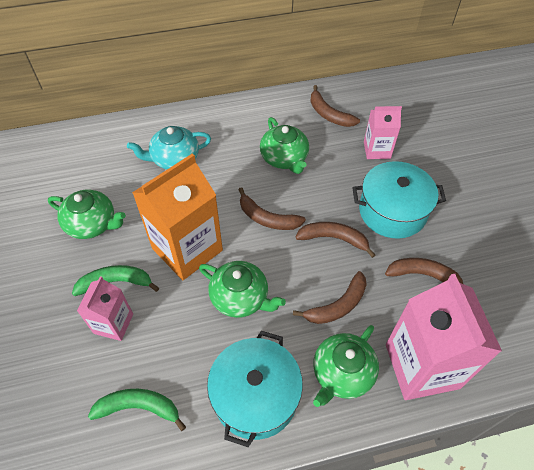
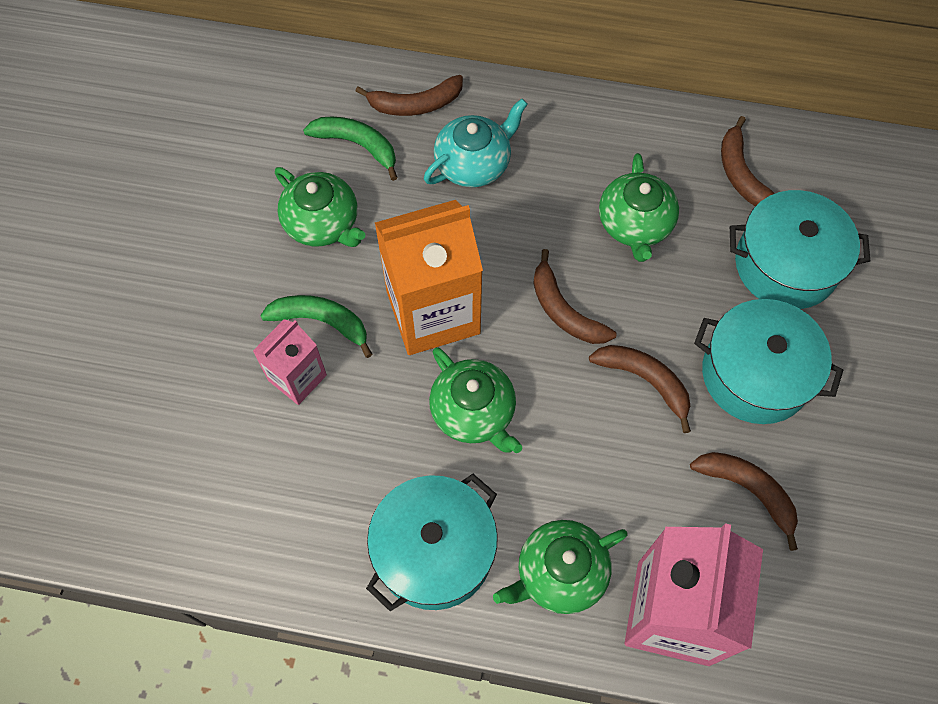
camera: 25 degrees right, 10 degrees up
(139, 407) = (287, 500): green banana -> green banana (357, 145)
(174, 159) = (474, 164): turquoise teapot -> turquoise teapot turned 135 degrees clockwise
(337, 305) = (600, 480): brown banana -> brown banana (415, 104)
(377, 150) = (786, 265): pink carton -> turquoise pot

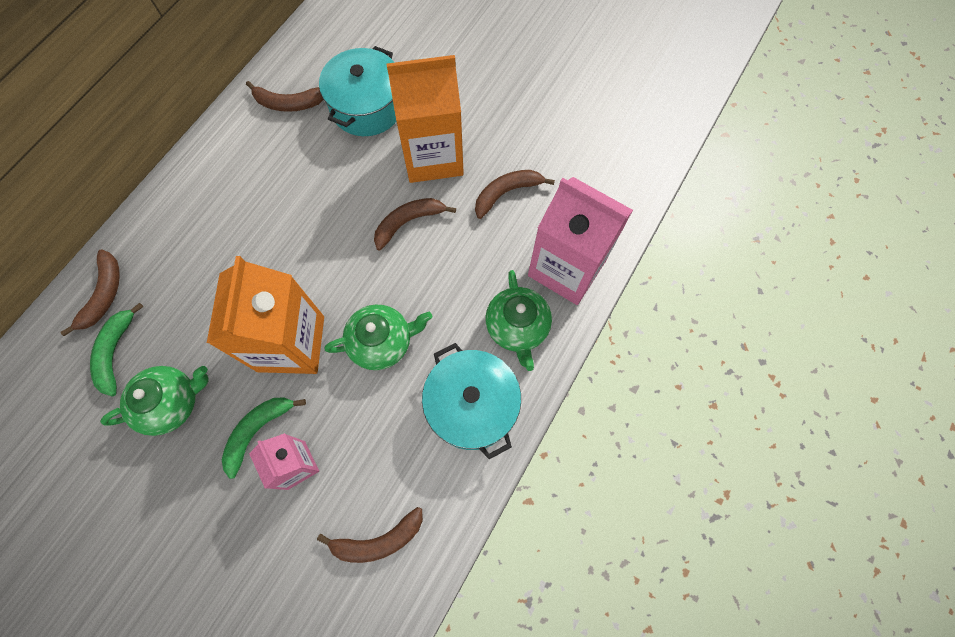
camera: 70 degrees left, 5 degrees up
(357, 145) = (115, 352): green banana -> green banana turned 45 degrees counterclockwise
(474, 164) = (183, 270): turquoise teapot -> none
(564, 310) = (333, 253): brown banana -> brown banana (378, 540)
(635, 224) = (291, 182): green teapot -> none
(755, 374) = (433, 156): turquoise pot -> orange carton

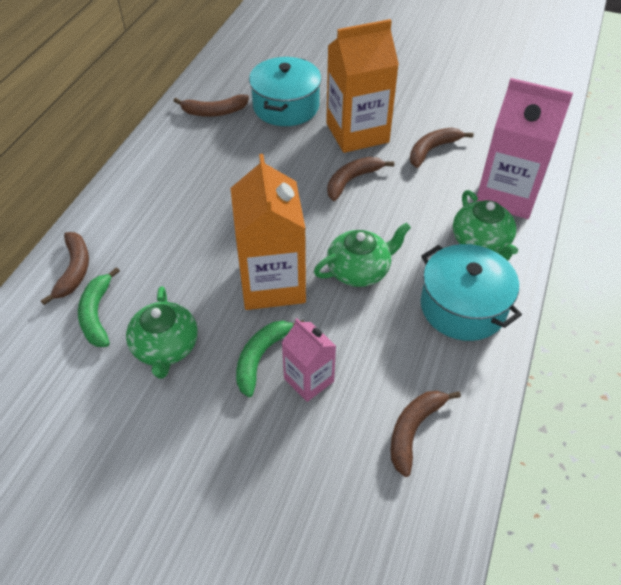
camera: 10 degrees left, 20 degrees down
(171, 403) = (165, 347): green teapot -> green teapot turned 120 degrees clockwise
(378, 540) = (413, 430): brown banana -> brown banana turned 150 degrees clockwise

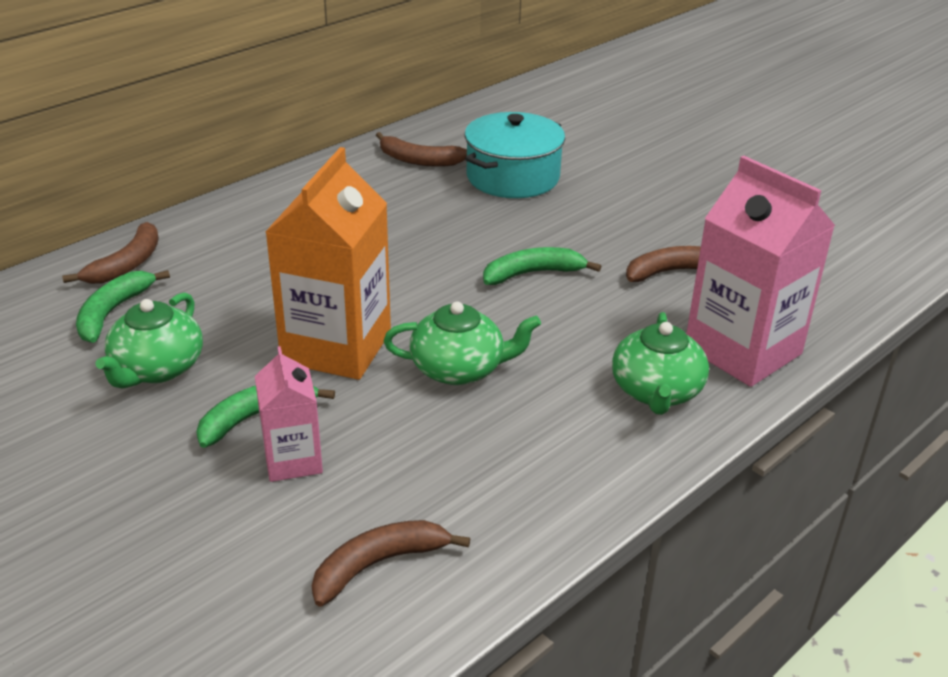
camera: 25 degrees right, 15 degrees down
(352, 180) = (533, 273): brown banana -> green banana
(357, 133) = (583, 227): orange carton -> none
(463, 307) = (567, 454): turquoise pot -> none

